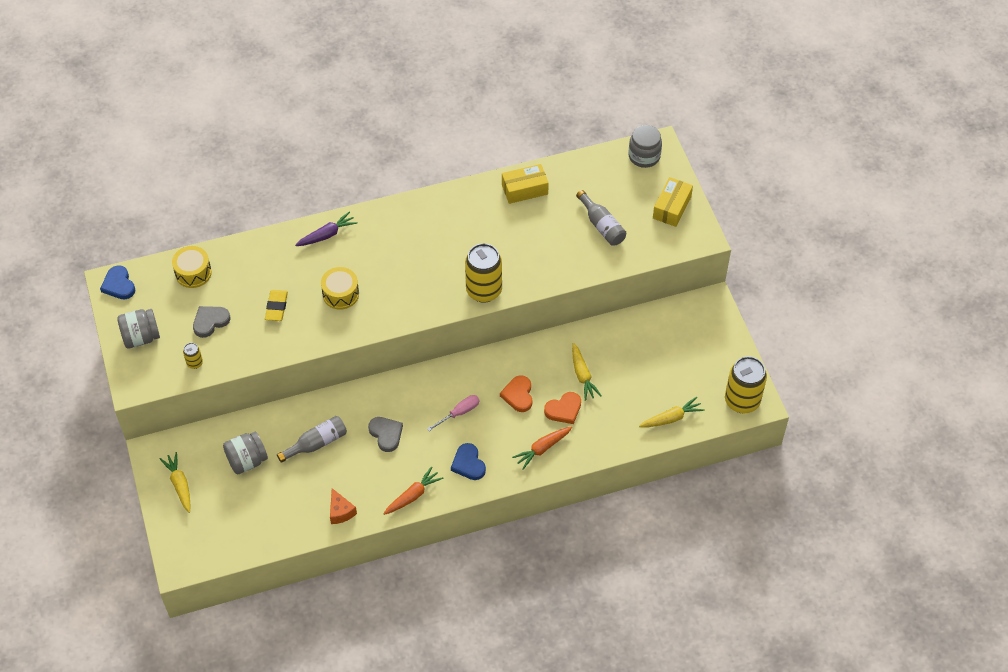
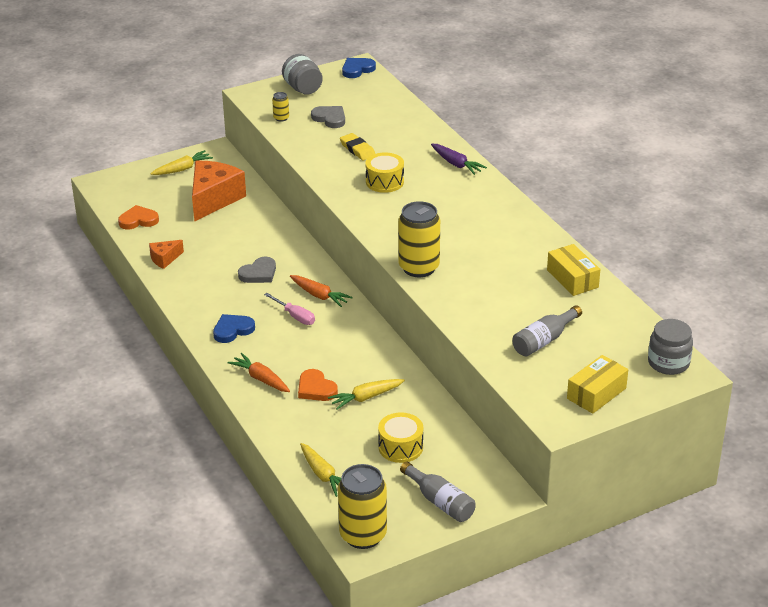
camera: 80 degrees right, 20 degrees down
(193, 273) = (383, 102): yellow drum -> yellow drum (400, 447)
(247, 460) = (214, 199): grey jar -> orange cheese
(276, 307) = (357, 149): yellow eraser -> yellow eraser turned 60 degrees clockwise
(316, 443) = (240, 234): grey bottle -> grey bottle (440, 501)
(413, 495) = (189, 299): orange carrot -> orange carrot (319, 295)
(518, 395) = (327, 353): orange heart -> orange heart (138, 220)
(672, 207) = (596, 393): yellow box -> yellow box turned 60 degrees counterclockwise

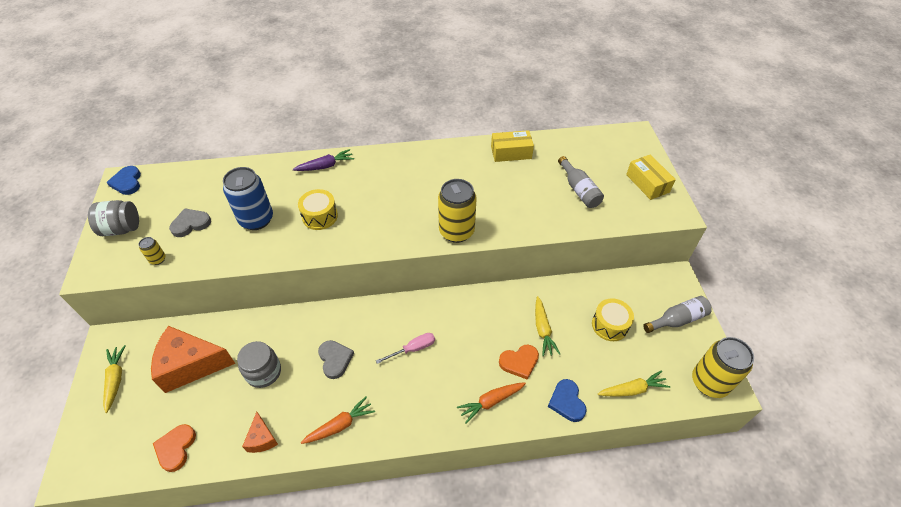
camera: 70 degrees left, 15 degrees up
(214, 199) = (191, 365): orange cheese -> orange cheese turned 45 degrees counterclockwise
(232, 330) = (410, 406): blue heart -> blue heart (567, 402)
(319, 295) = (393, 322): orange carrot -> orange carrot (340, 425)
(357, 149) = (256, 219): yellow eraser -> blue can
(668, 363) = (622, 140): grey jar -> grey jar (263, 372)

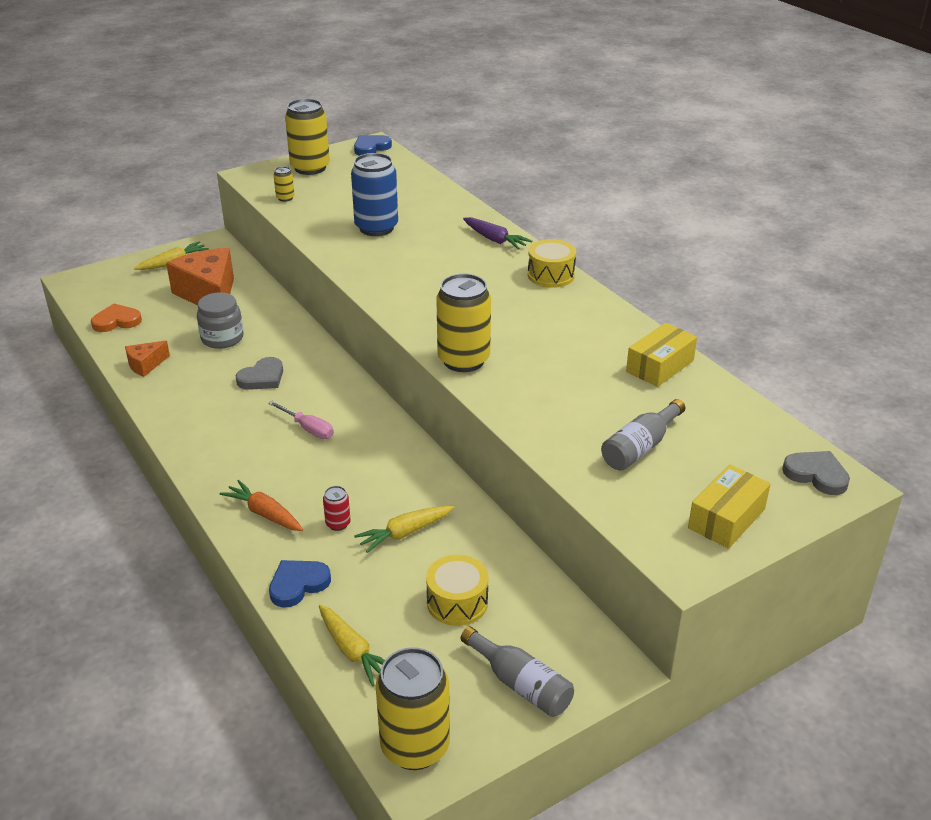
camera: 65 degrees right, 15 degrees down
(122, 229) = (310, 168): grey jar -> yellow can
(190, 224) = (342, 197): grey heart -> grey heart (816, 475)
(320, 216) = (411, 262): yellow drum -> yellow drum (551, 275)
(340, 425) = (182, 408): orange carrot -> none
(511, 152) = (660, 366): yellow box -> yellow box turned 75 degrees clockwise
(519, 362) = (338, 524): orange heart -> red can

